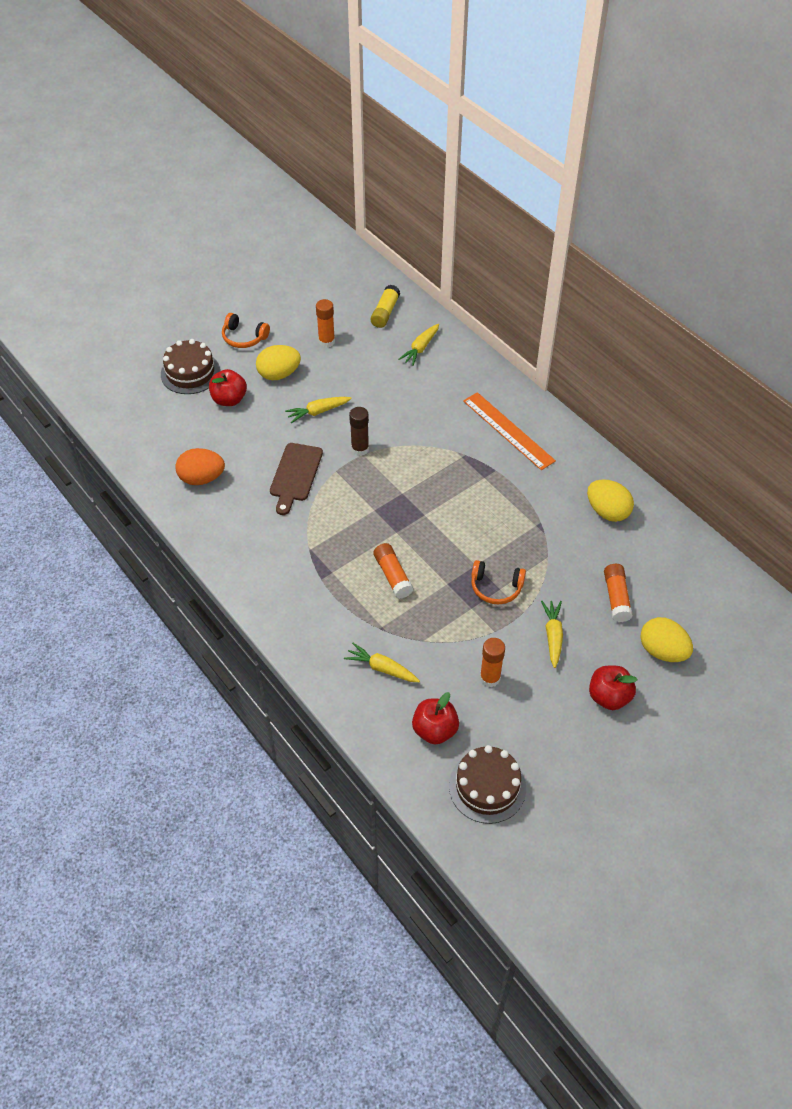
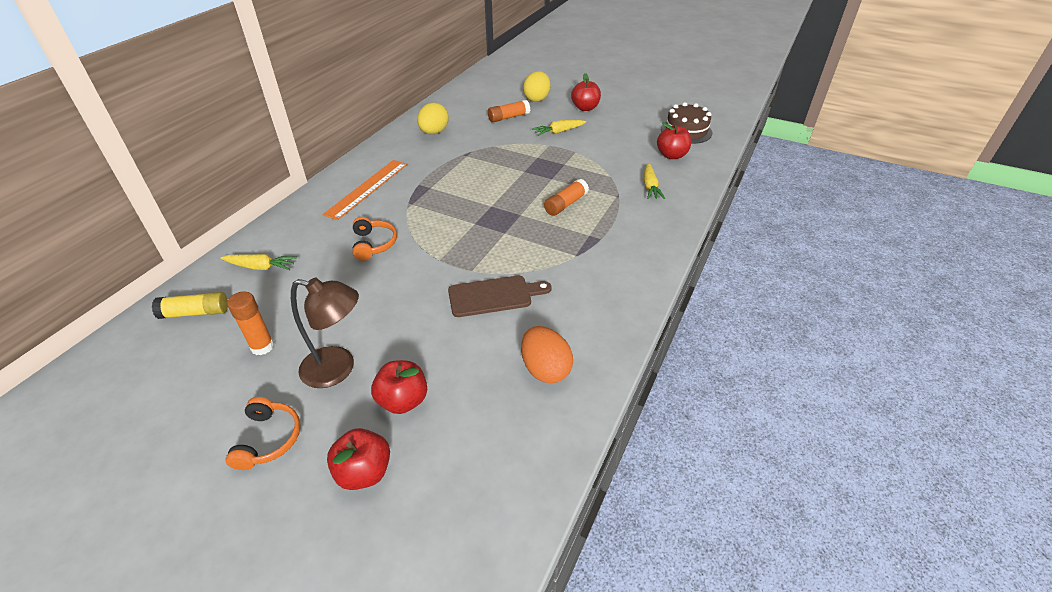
camera: 115 degrees left, 10 degrees down
(190, 372) = (364, 472): brown cake -> red apple
(279, 374) = (338, 369): yellow egg -> brown lamp
(318, 412) = (392, 311): yellow carrot -> none
(360, 449) = (433, 264): brown glue stick -> none
(490, 678) = (613, 145): orange glue stick -> none
(496, 588) = (538, 159): orange headphones -> orange headphones (374, 244)

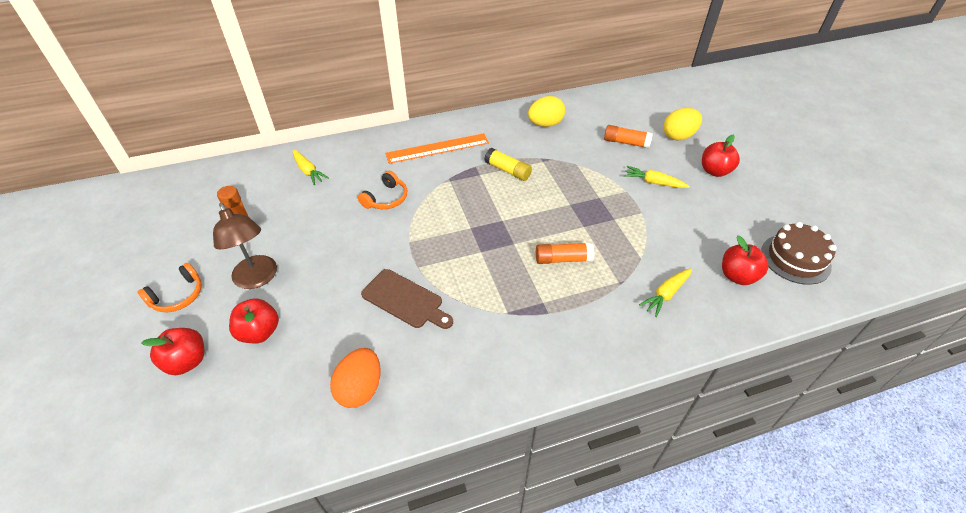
camera: 45 degrees right, 5 degrees up
(195, 313) = (244, 181): yellow glue stick -> yellow glue stick (507, 170)

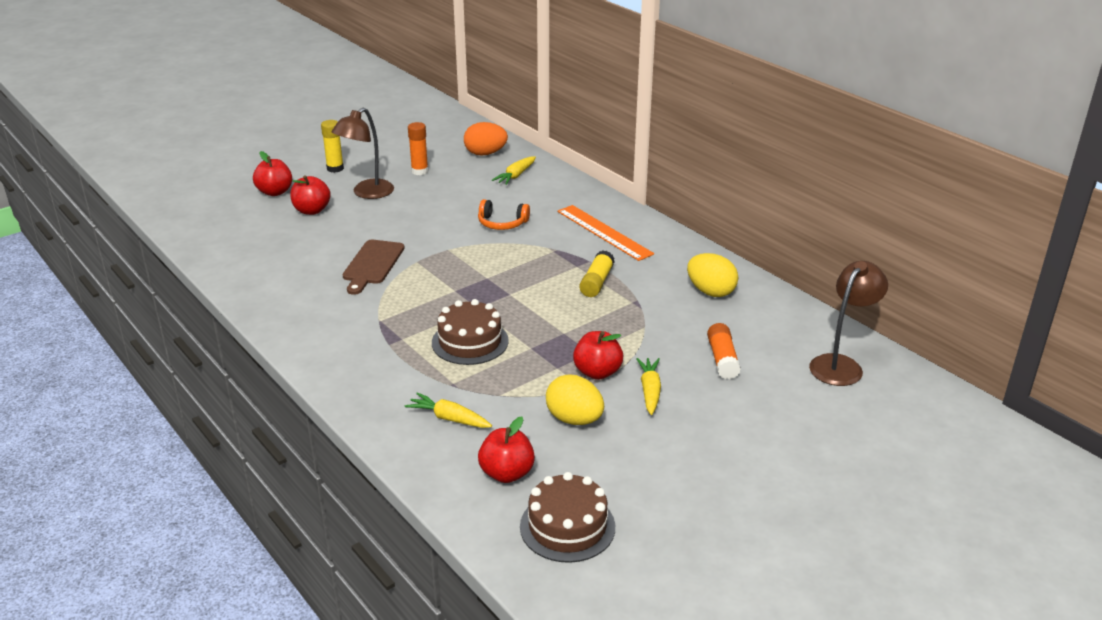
camera: 70 degrees right, 15 degrees down
(178, 296) = (335, 168): orange headphones -> yellow glue stick
(360, 388) = (271, 267): orange egg -> orange egg (485, 153)
(563, 259) = (470, 342): orange glue stick -> brown cake
(644, 102) = (841, 365): none -> brown lamp
(678, 136) = (777, 404): yellow egg -> yellow egg (574, 419)
(714, 171) = (716, 443): red apple -> red apple (597, 372)

